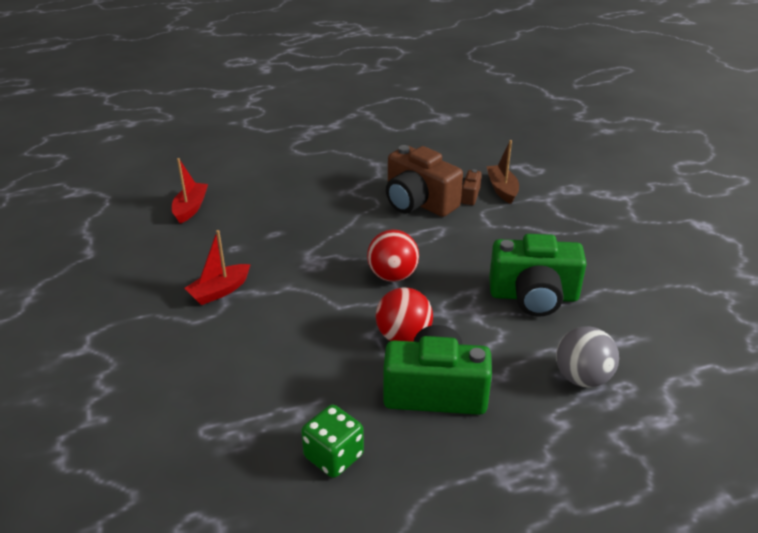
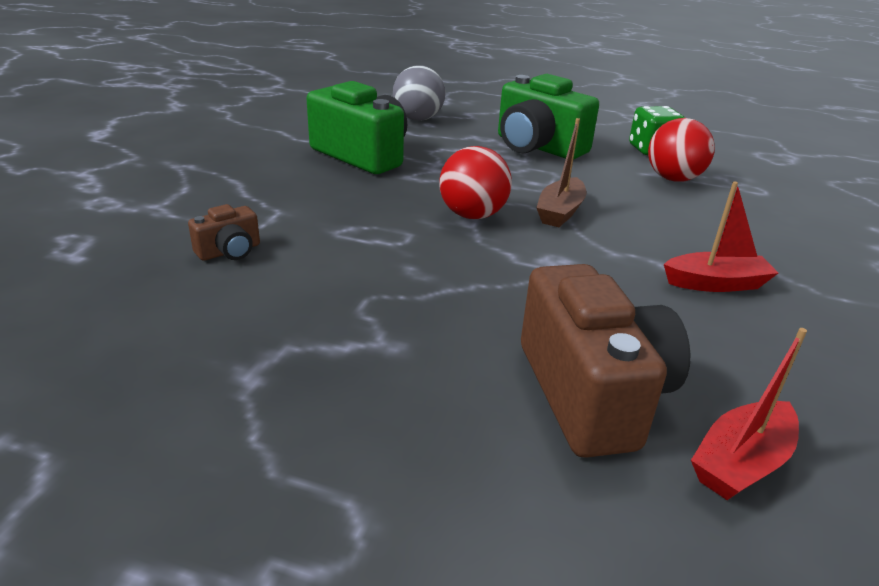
camera: 145 degrees left, 5 degrees down
(403, 337) = (524, 176): red ball -> red ball (673, 179)
(418, 202) = (308, 273): brown camera -> brown camera (592, 393)
(502, 189) = (172, 238): brown boat -> brown boat (560, 212)

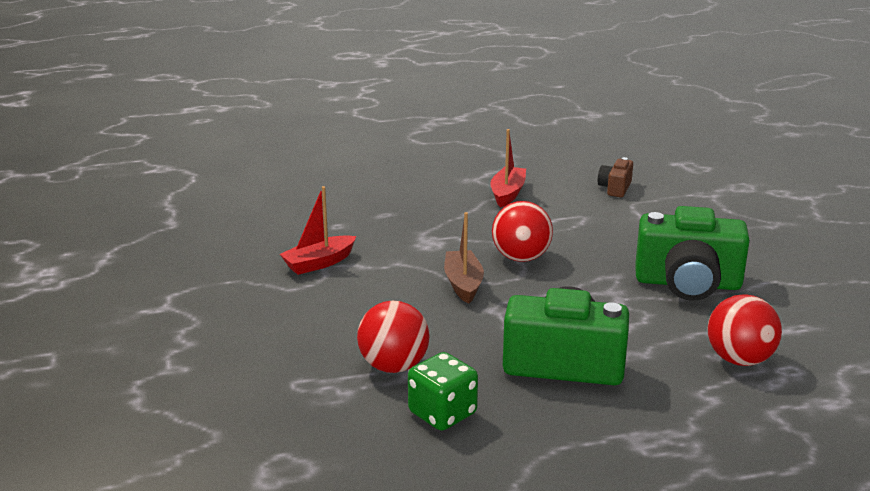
camera: 150 degrees right, 5 degrees down
(418, 119) = (739, 359): grey ball -> red ball
(592, 393) = (362, 190): brown camera -> none
(740, 462) = (288, 188): red boat -> red boat (507, 193)

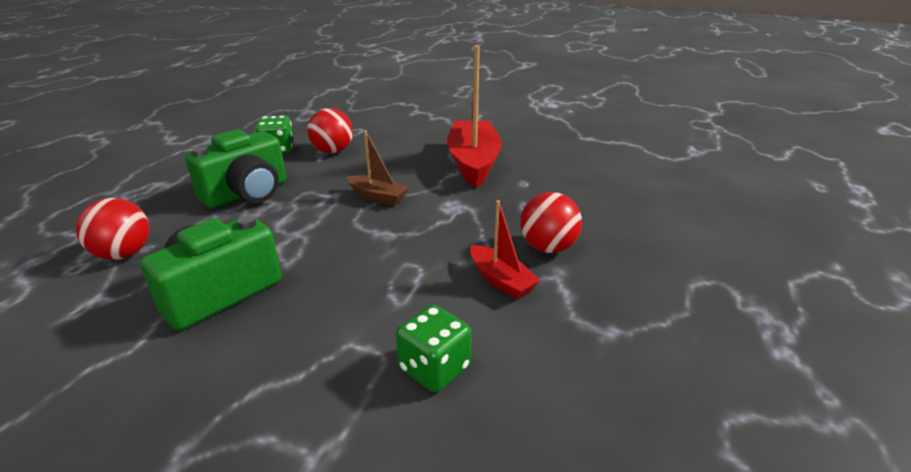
camera: 125 degrees right, 5 degrees up
(319, 263) = (473, 163): red boat -> red boat, size x1.92
(521, 258) = (377, 233): red ball -> red ball (547, 247)
(615, 188) = (434, 368): brown camera -> green dice

